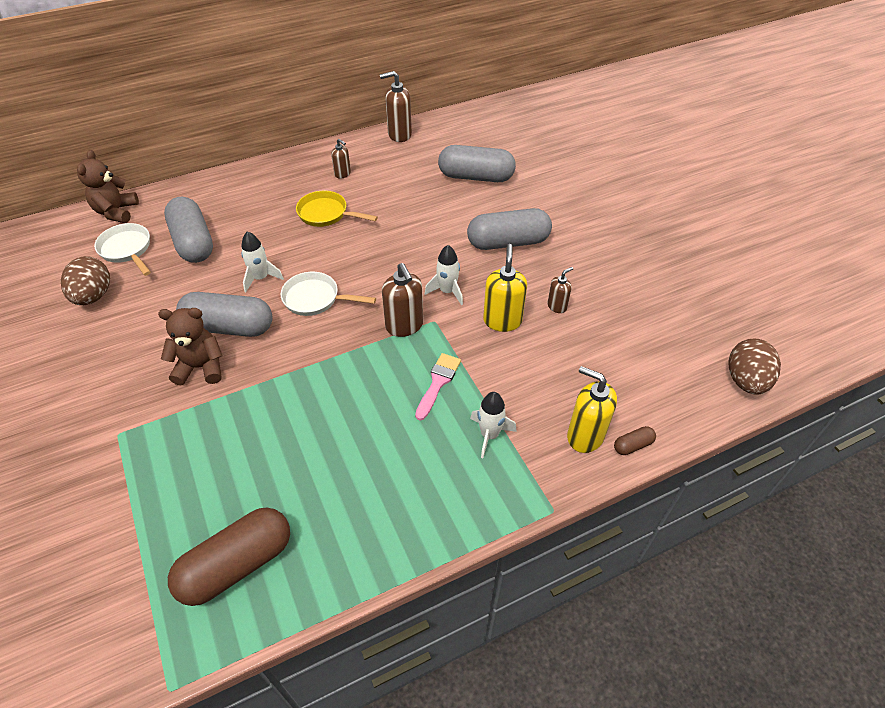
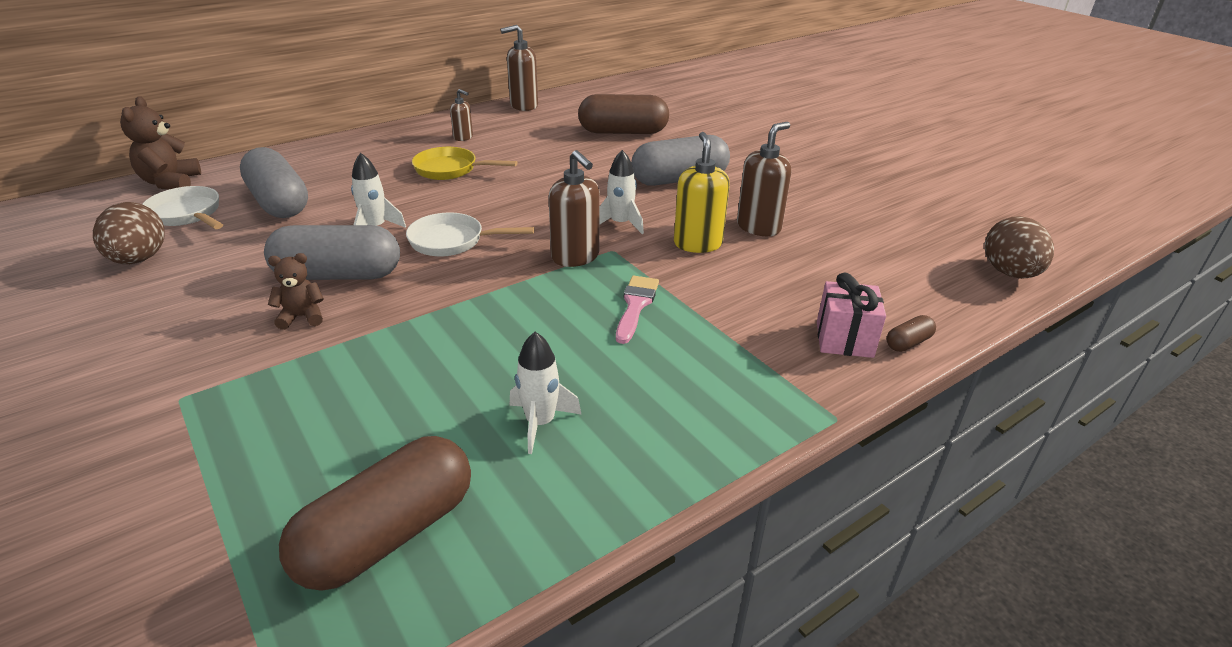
camera: 10 degrees left, 15 degrees down
(201, 367) = (302, 317): brown teddy bear -> brown teddy bear, size x0.63
(476, 177) = (623, 132): grey capsule -> brown capsule
(489, 435) = (721, 350): white rocket -> white rocket (540, 423)
(557, 306) = (759, 227): brown soap dispenser -> brown soap dispenser, size x1.74
(585, 436) = (844, 339): yellow soap dispenser -> pink gift

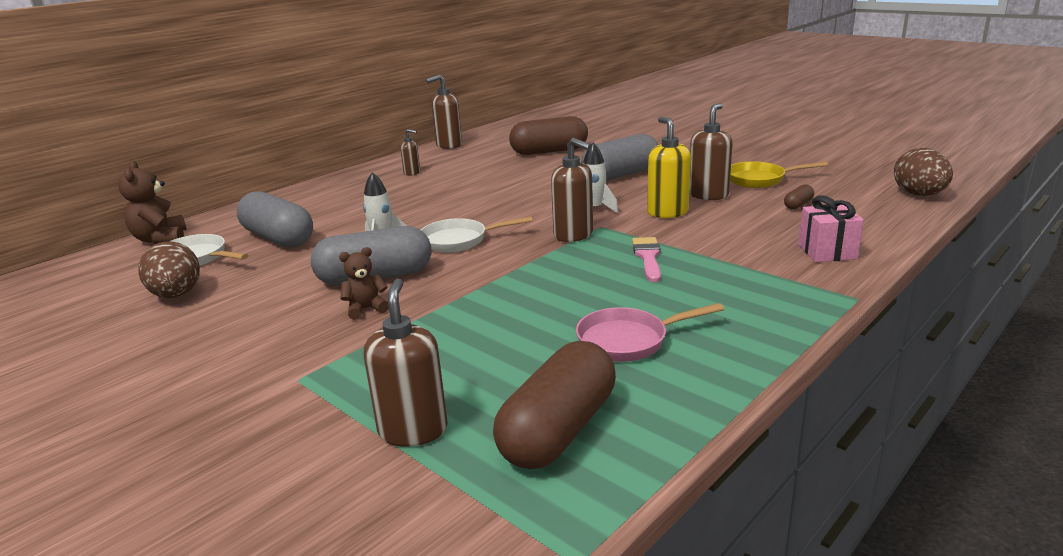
camera: 10 degrees left, 10 degrees down
(244, 497) = (413, 430): none -> brown soap dispenser
(450, 169) = (418, 195): yellow pan -> yellow pan (760, 179)
(540, 423) = (628, 340): white rocket -> pink pan
(908, 343) = (876, 246): brown capsule -> brown capsule (798, 205)

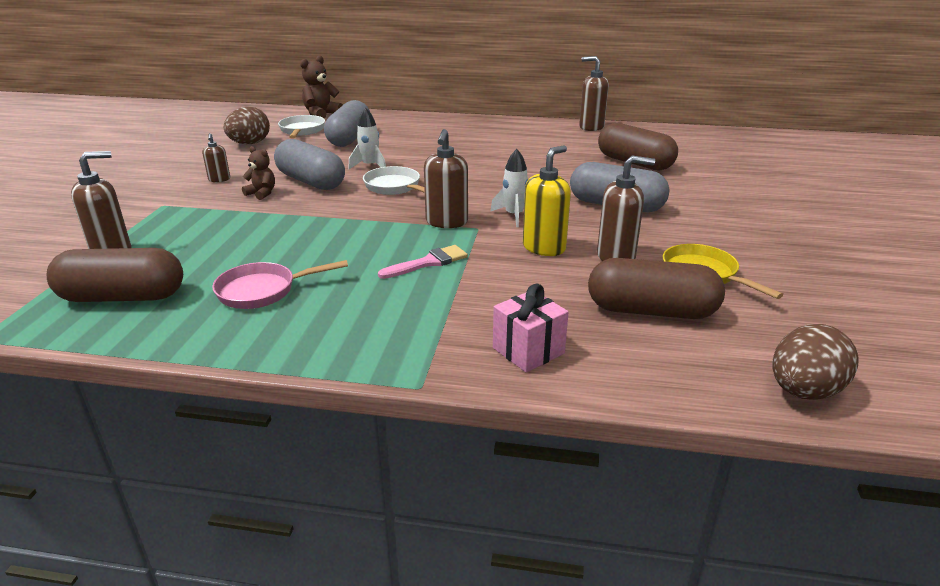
camera: 55 degrees right, 5 degrees up
(412, 173) = (511, 135): brown soap dispenser -> brown soap dispenser (219, 179)
(628, 340) = (263, 291): pink pan -> pink pan turned 60 degrees counterclockwise
(798, 205) = (651, 311): brown capsule -> brown capsule, size x2.38

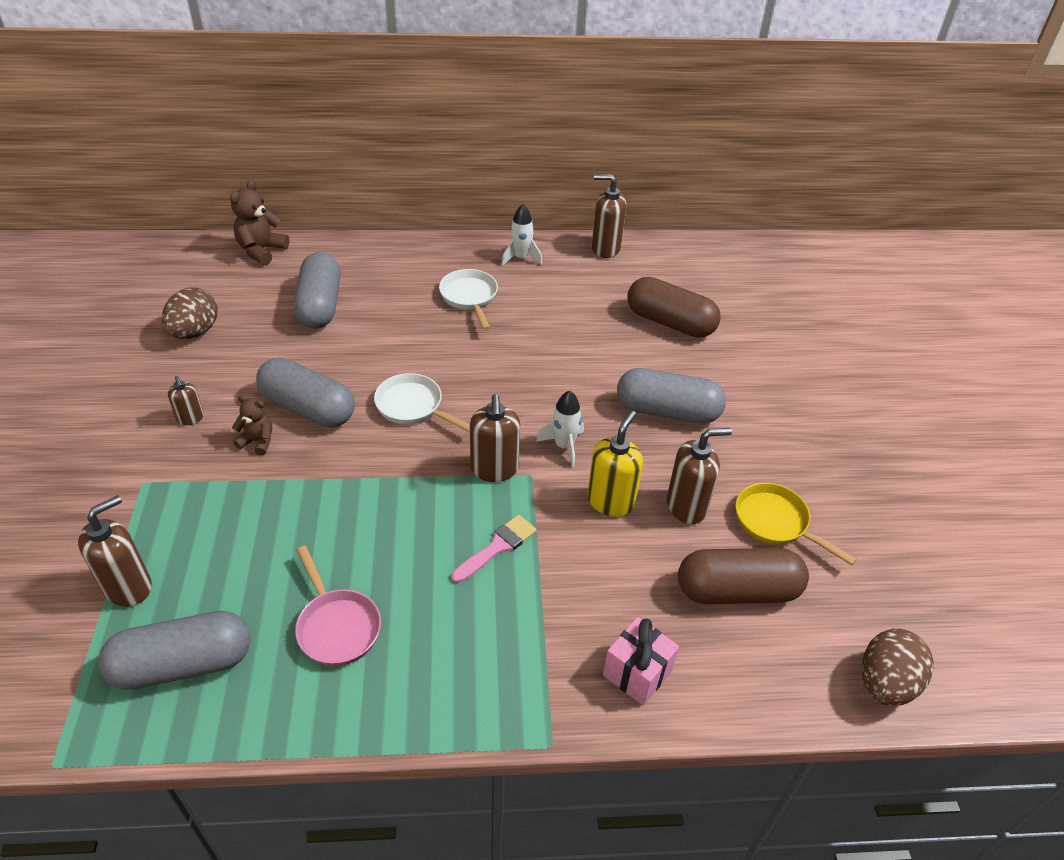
camera: 15 degrees left, 15 degrees up
(123, 297) = (183, 664): brown capsule -> grey capsule
(263, 291) = (337, 626): pink pan -> pink pan turned 90 degrees counterclockwise
(302, 131) = (251, 294): white pan -> white pan (470, 298)
(370, 166) = (368, 365): white rocket -> white rocket (521, 258)

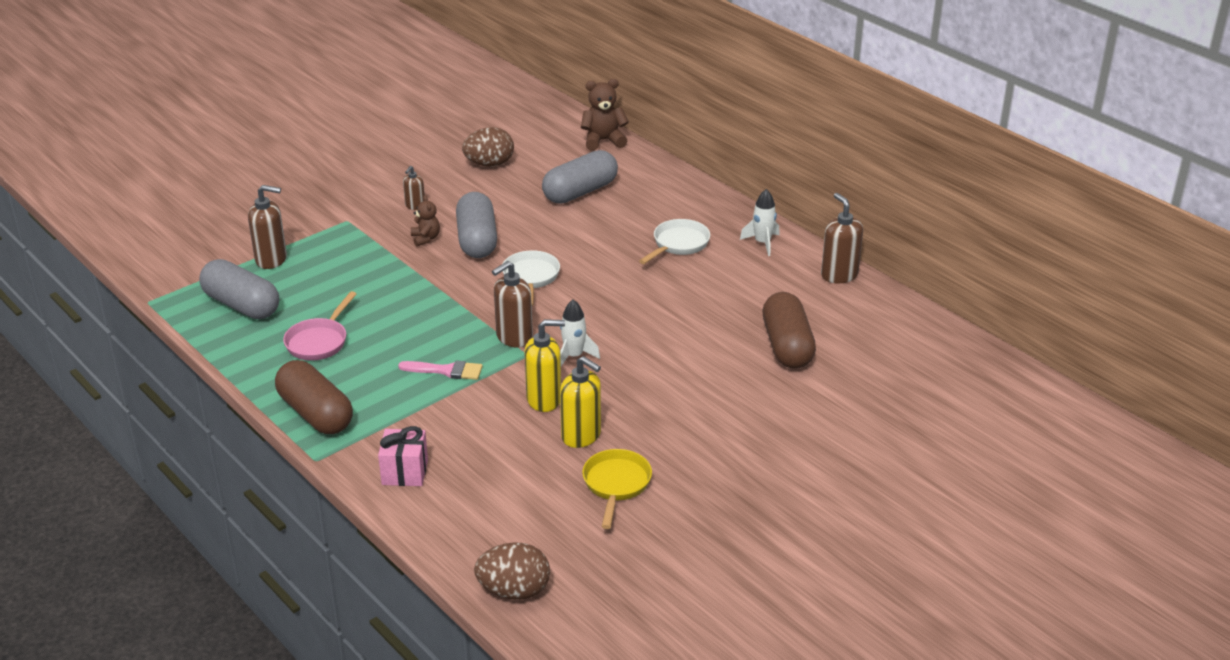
camera: 55 degrees right, 10 degrees down
(667, 411) = (674, 387): grey capsule -> none
(686, 506) = (581, 436): brown soap dispenser -> yellow soap dispenser
(737, 590) = (525, 490): brown capsule -> brown capsule (316, 413)

